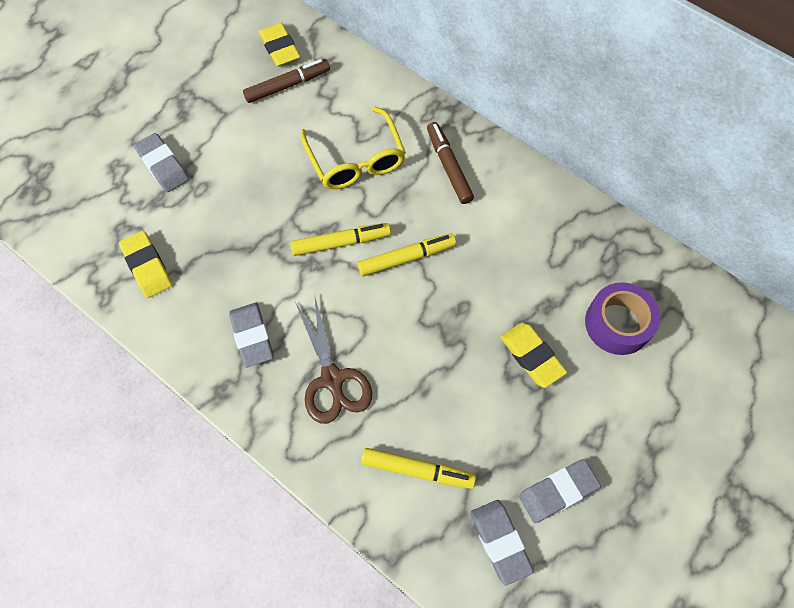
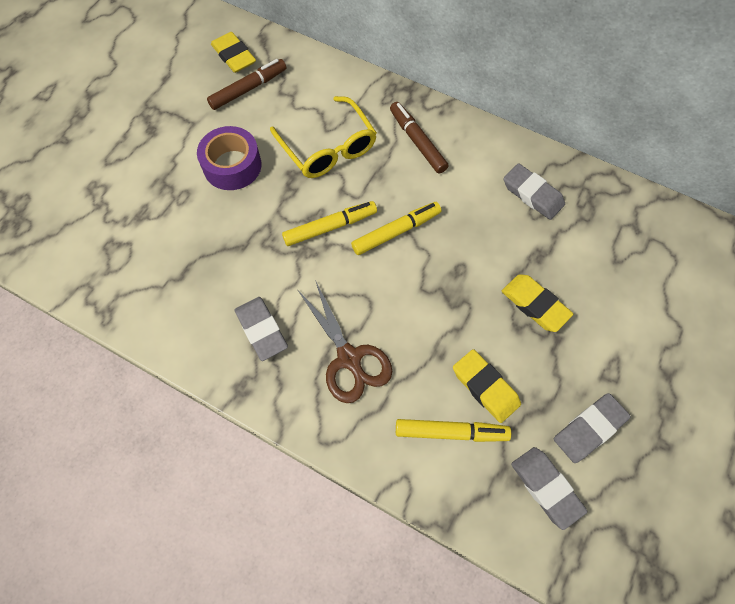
camera: 10 degrees left, 0 degrees up
(147, 266) = (143, 279): yellow eraser -> yellow eraser (485, 387)
(163, 165) = (141, 180): grey eraser -> grey eraser (532, 194)
(617, 324) = (607, 261): purple tape -> purple tape (232, 165)

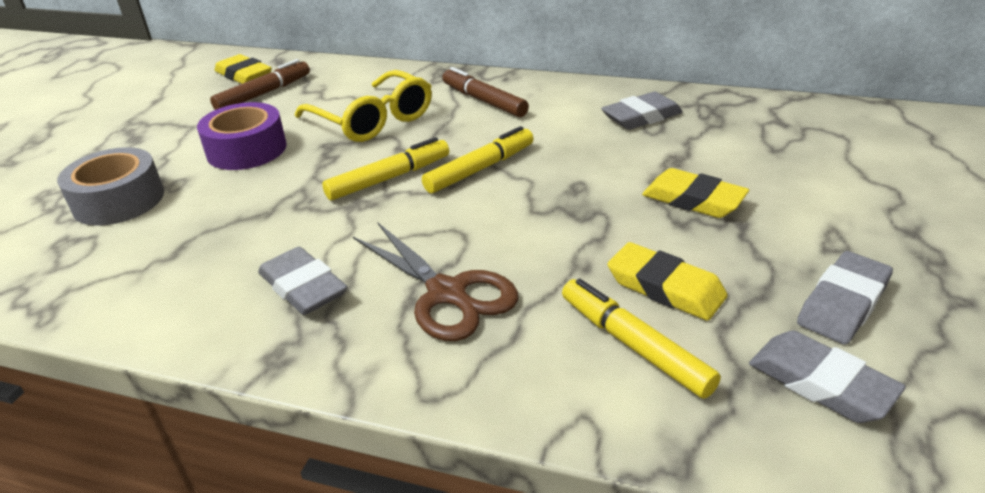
camera: 10 degrees left, 30 degrees down
(143, 207) = (119, 200): none -> grey tape
(450, 432) = (634, 346): yellow marker -> yellow marker turned 120 degrees counterclockwise
(532, 194) = (641, 117): grey eraser -> grey eraser turned 60 degrees counterclockwise

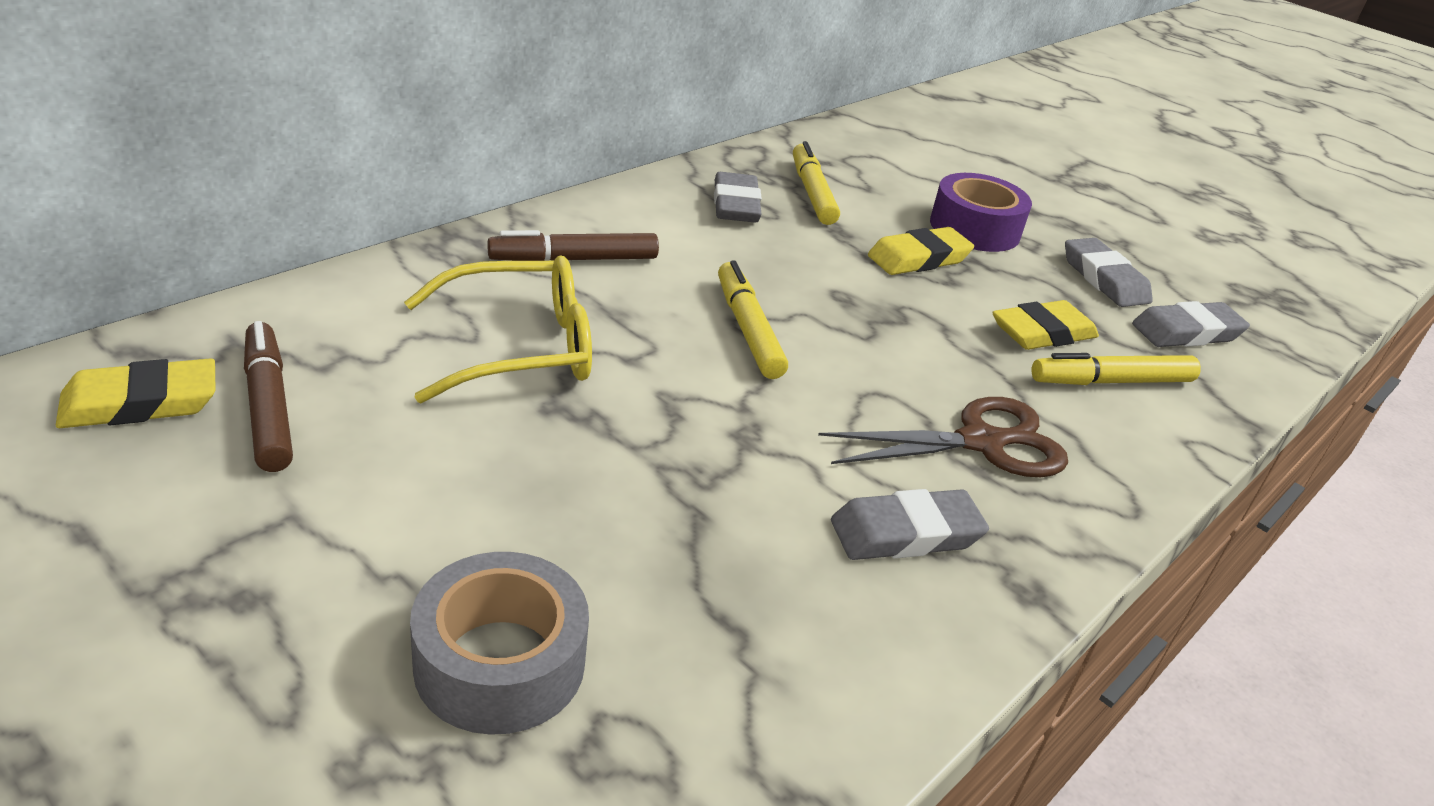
camera: 70 degrees left, 0 degrees up
(247, 150) = (473, 481): purple tape -> purple tape (974, 228)
(388, 178) = (705, 394): yellow marker -> yellow marker (812, 193)

